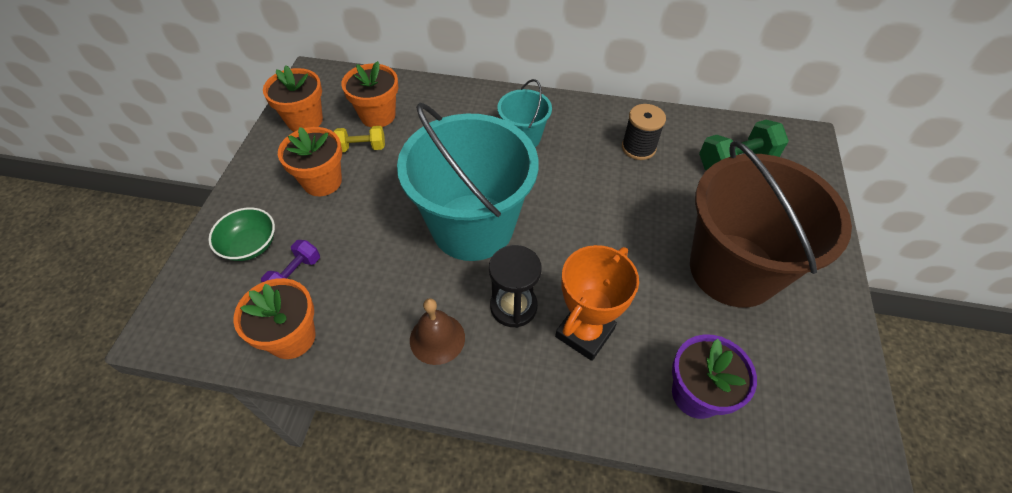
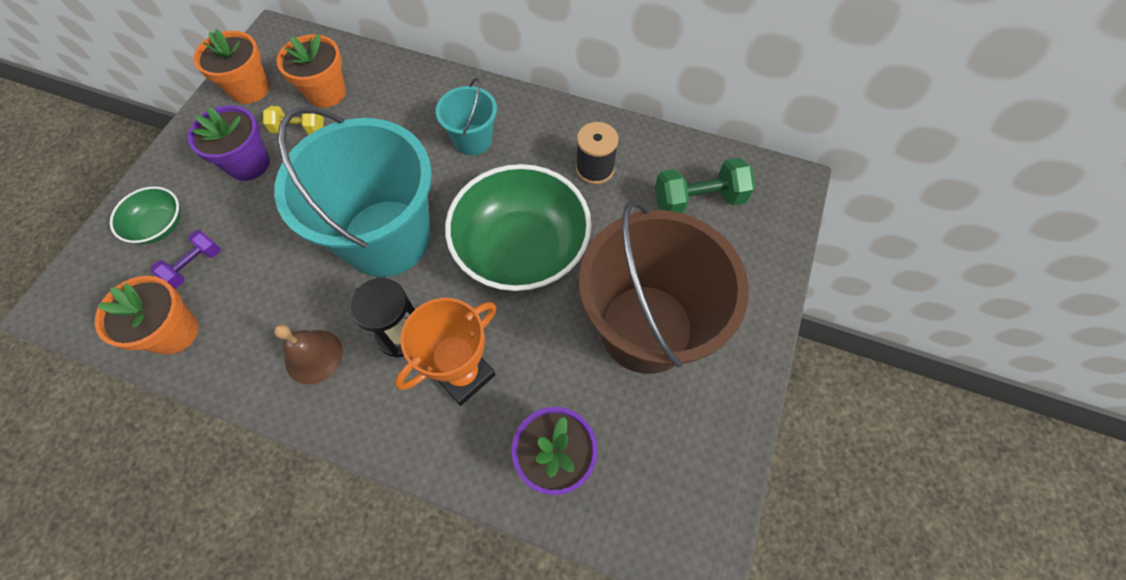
camera: 10 degrees right, 10 degrees up
(322, 181) = (249, 164): orange flower pot -> purple flower pot
(598, 220) = (521, 249): none -> green bowl

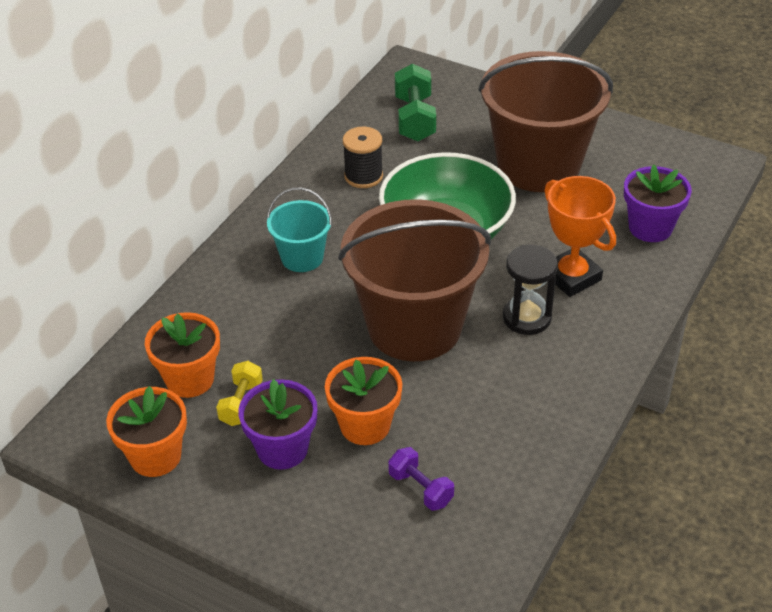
camera: 80 degrees left, 20 degrees down
(159, 226) = (357, 530): green bowl -> none
(174, 332) = (504, 499): orange flower pot -> orange flower pot (365, 425)
(314, 356) = (544, 381): brown bell -> none
(387, 238) = (414, 326): turquoise bucket -> brown bucket

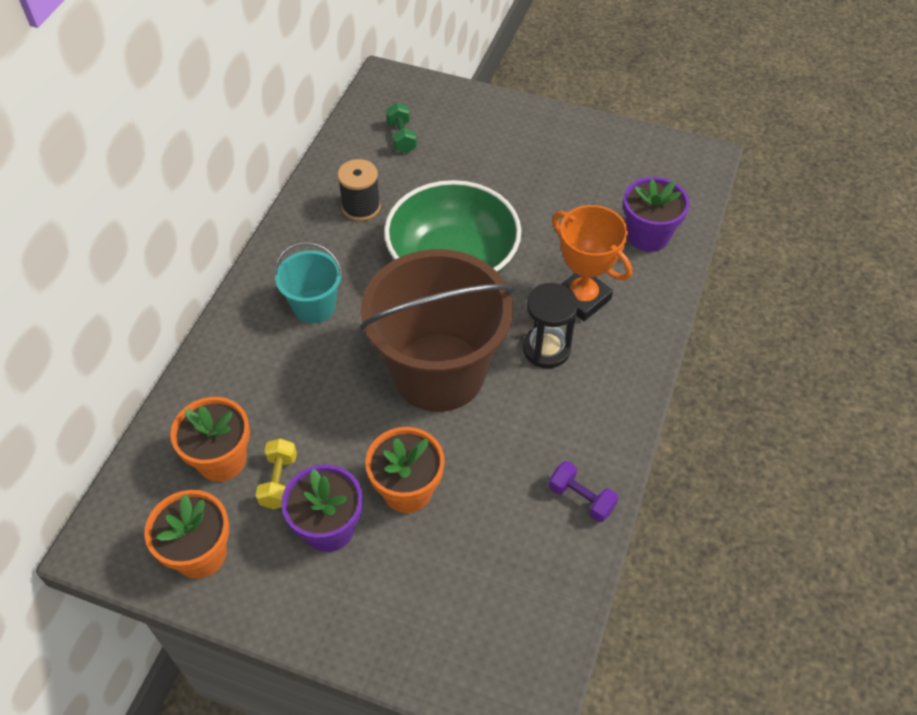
camera: 10 degrees left, 10 degrees up
(415, 119) = (402, 137): green dumbbell -> green dumbbell, size x0.62
(420, 489) = (473, 555): purple dumbbell -> purple dumbbell (581, 499)
(538, 165) = (530, 178): brown bucket -> none

